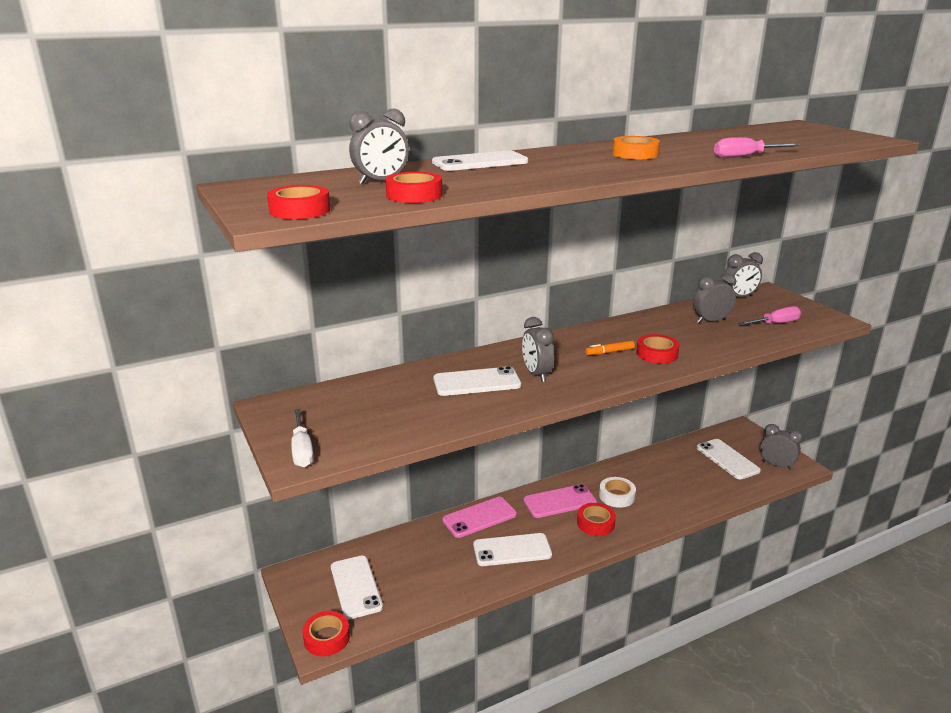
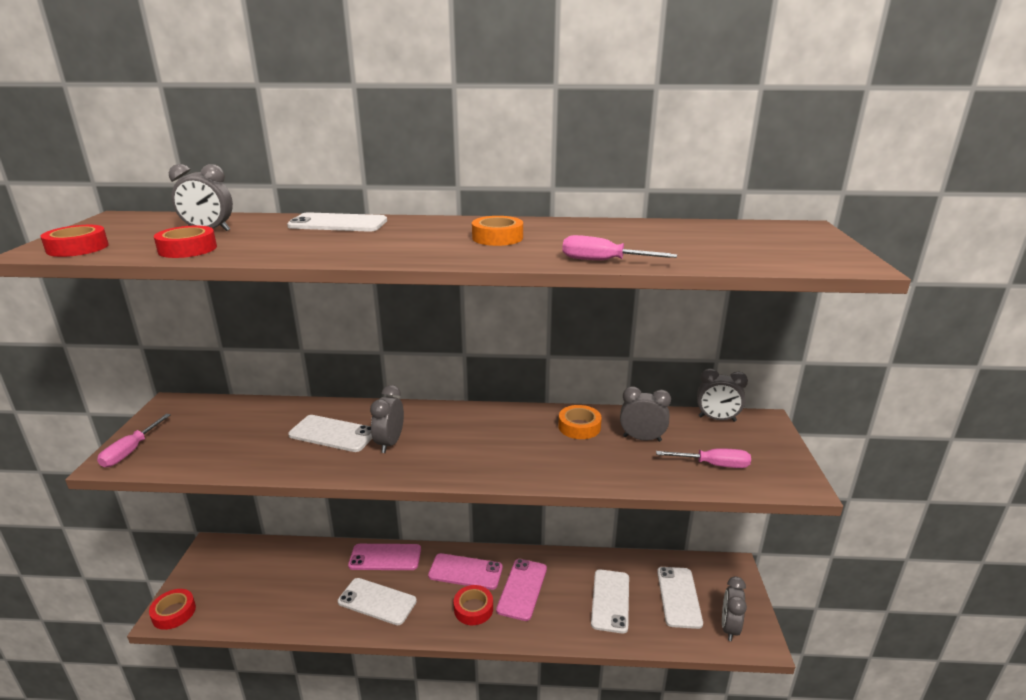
camera: 30 degrees right, 0 degrees up
(302, 450) = (131, 451): white screwdriver -> pink screwdriver
(356, 587) = (236, 578): white phone -> white phone (610, 600)
(609, 352) = (487, 441): orange marker -> none
(616, 496) = (522, 589): white tape -> pink phone
(657, 354) = (529, 459): red tape -> none
(659, 325) = (579, 427): none -> orange tape
(776, 465) = (729, 627): grey clock -> grey clock turned 135 degrees counterclockwise

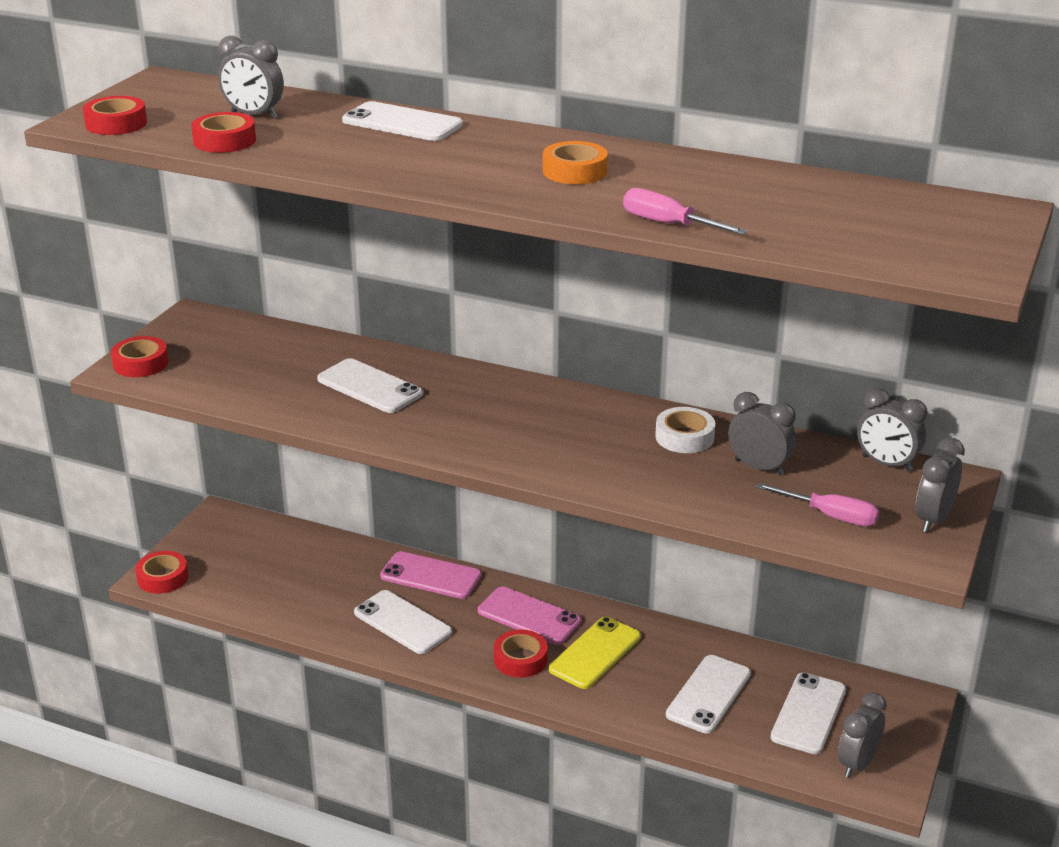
camera: 20 degrees right, 5 degrees up
(131, 451) = (141, 363): pink screwdriver -> red tape
(390, 443) = (433, 410): grey clock -> grey clock (933, 520)
(522, 589) = (595, 653): pink phone -> yellow phone
(579, 427) = (684, 437): orange tape -> white tape

